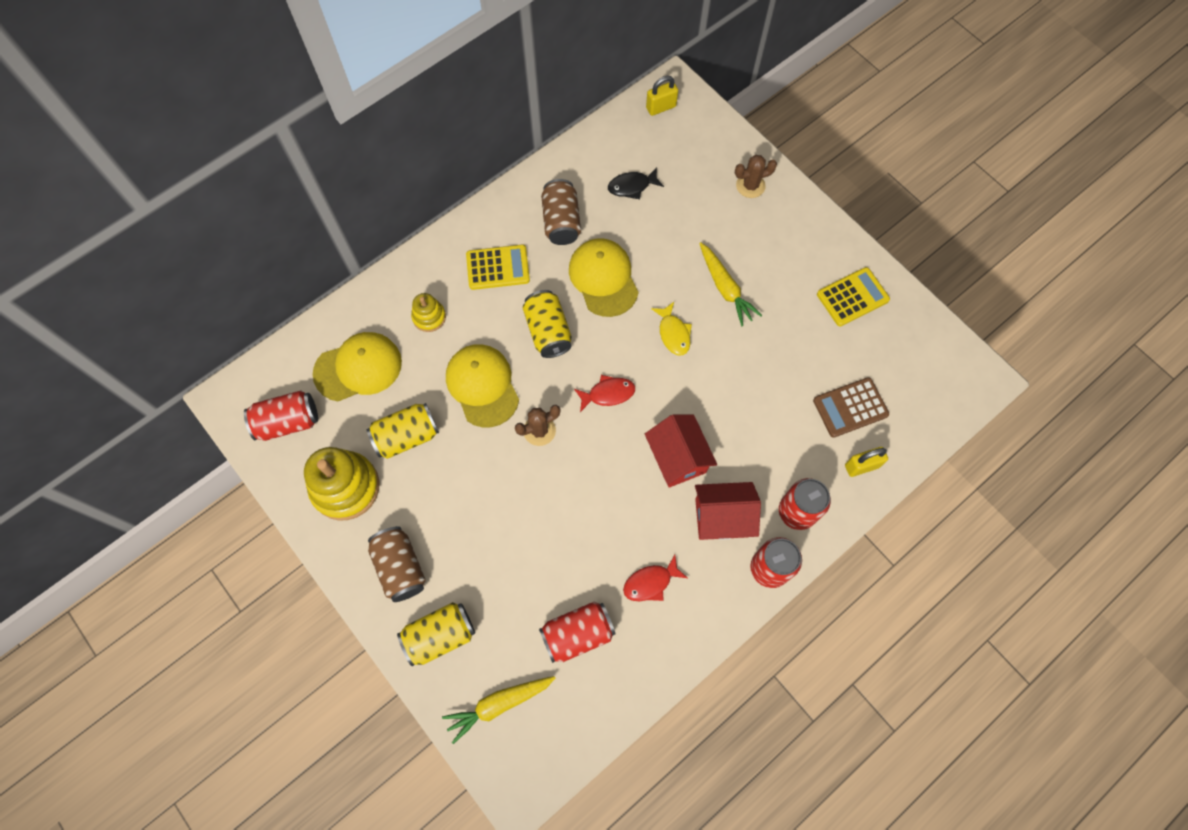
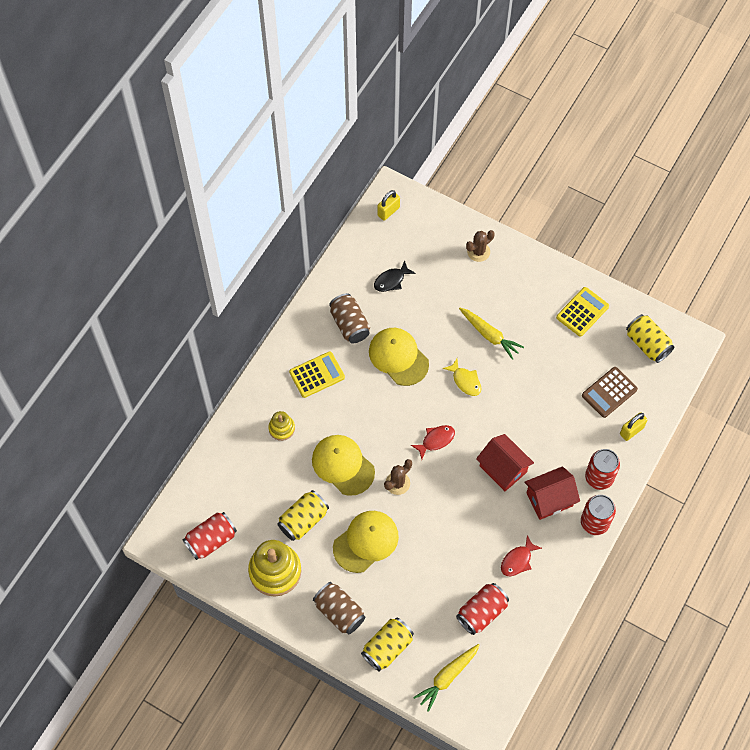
camera: 20 degrees left, 5 degrees down
(358, 368) = (245, 483): yellow cap -> yellow cap (366, 542)
(548, 331) = (374, 410): yellow can -> yellow can (647, 344)

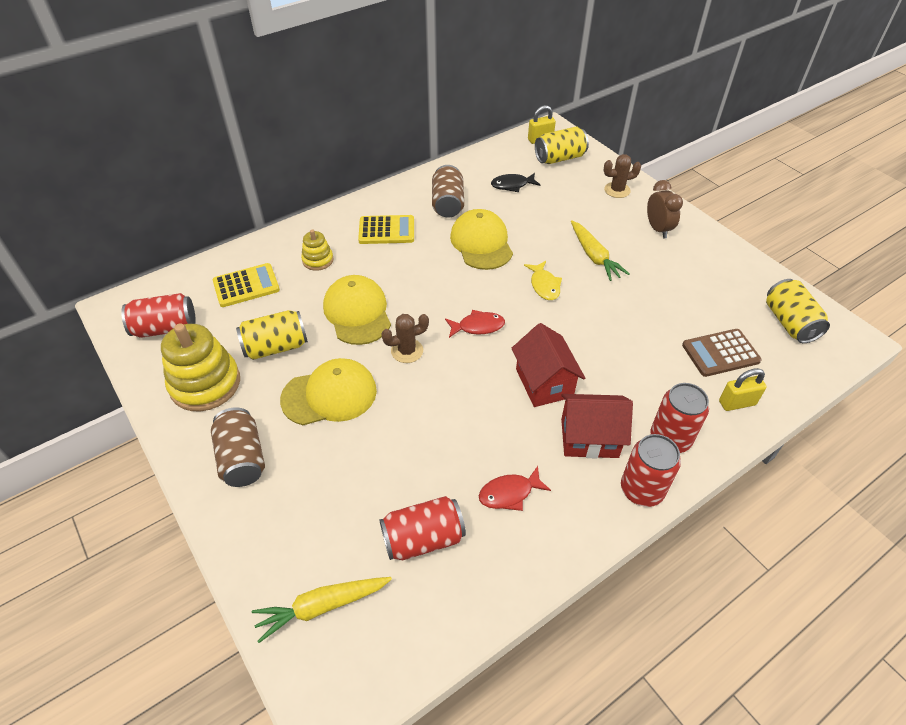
camera: 25 degrees right, 15 degrees down
(387, 647) = (269, 528): yellow can -> yellow can (559, 158)
(526, 285) = (658, 229): none -> brown clock
(582, 312) = (715, 270): yellow calculator -> yellow calculator (246, 286)

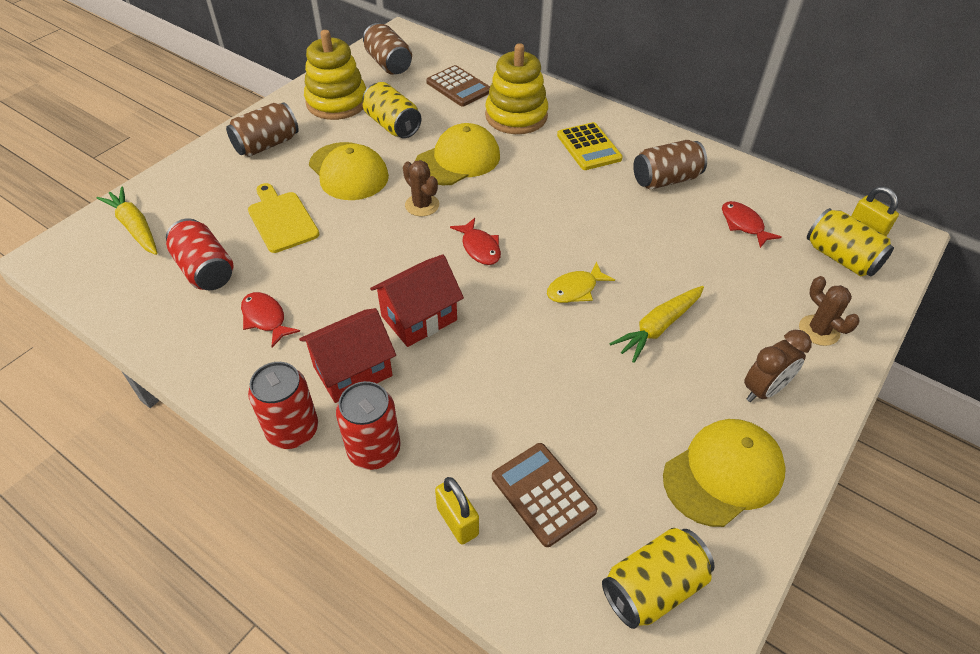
camera: 70 degrees right, 0 degrees up
(165, 328) = (388, 64): red can -> brown can
(246, 286) = (458, 87): yellow calculator -> brown calculator
(318, 260) = (516, 116): yellow stacking toy -> yellow stacking toy, size x1.91
(376, 461) = (282, 219): none -> yellow cutting board
(481, 243) = (615, 221): yellow cap -> yellow cap (723, 473)
(512, 185) = (743, 224): black fish -> red fish
(589, 438) = (353, 371): red house -> red house turned 75 degrees clockwise

